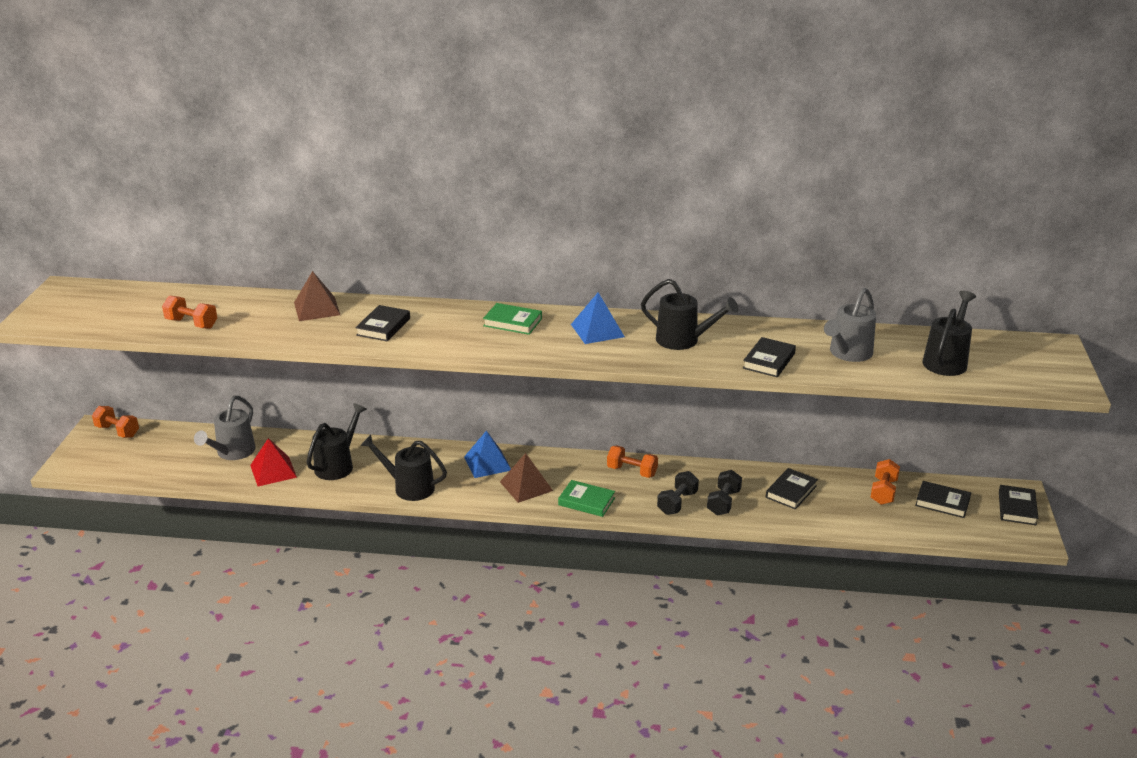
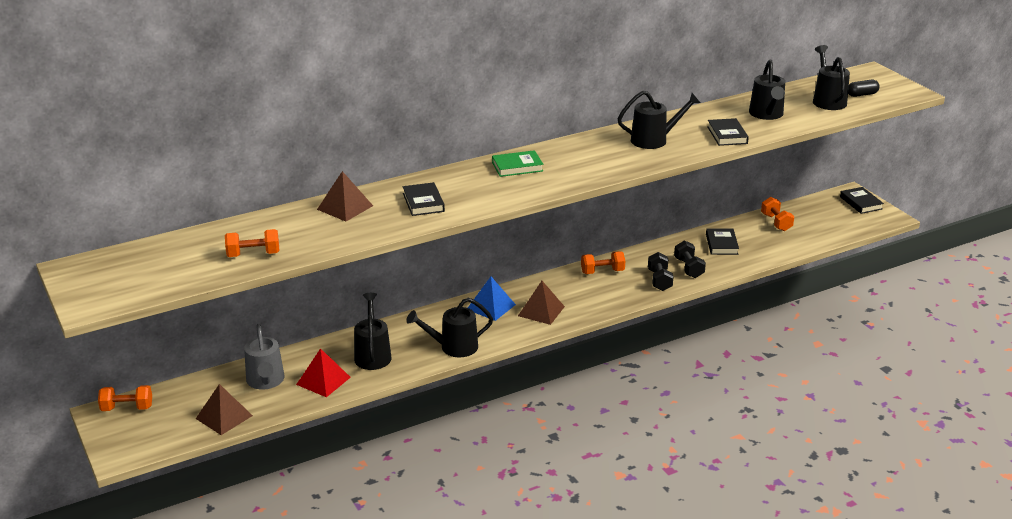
camera: 35 degrees left, 0 degrees up
(168, 469) = (224, 417): none -> brown pyramid
(586, 501) = (598, 304): green book -> none
(597, 330) = (586, 152): blue pyramid -> none
(848, 354) = (767, 115): grey watering can -> black watering can
(942, 502) = (817, 216): black book -> none
(1000, 367) = (862, 94): none -> black capsule

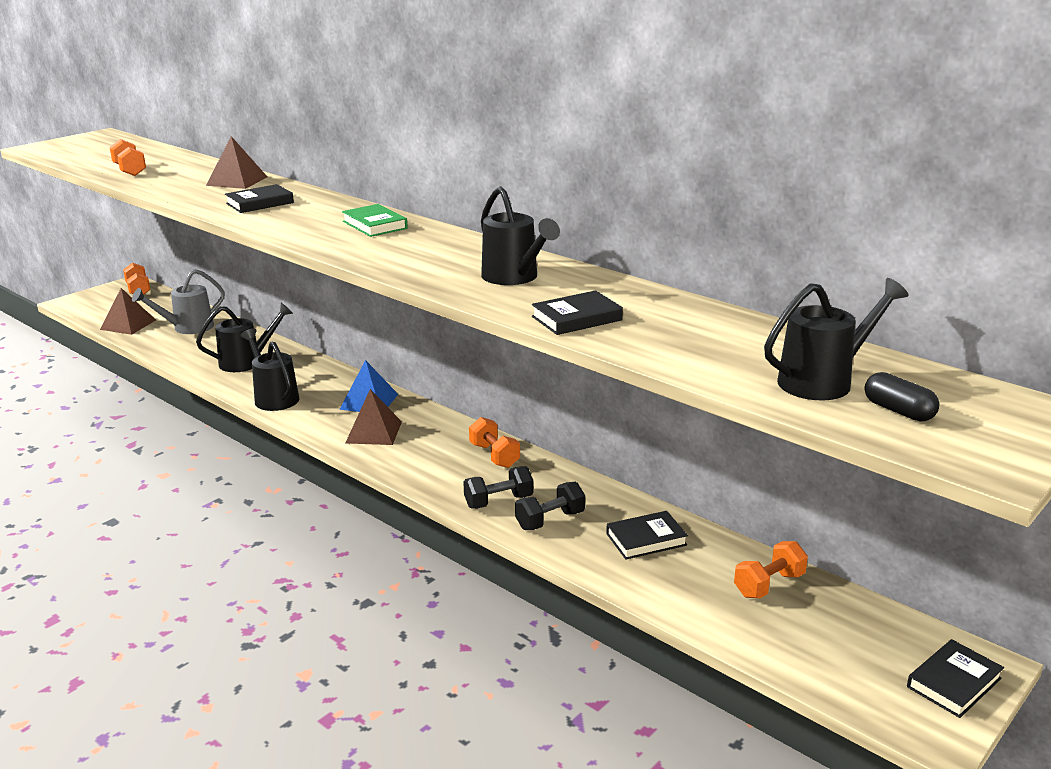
camera: 70 degrees right, 5 degrees down
(323, 380) = (194, 350): red pyramid -> none
(767, 115) = (691, 338): black watering can -> none

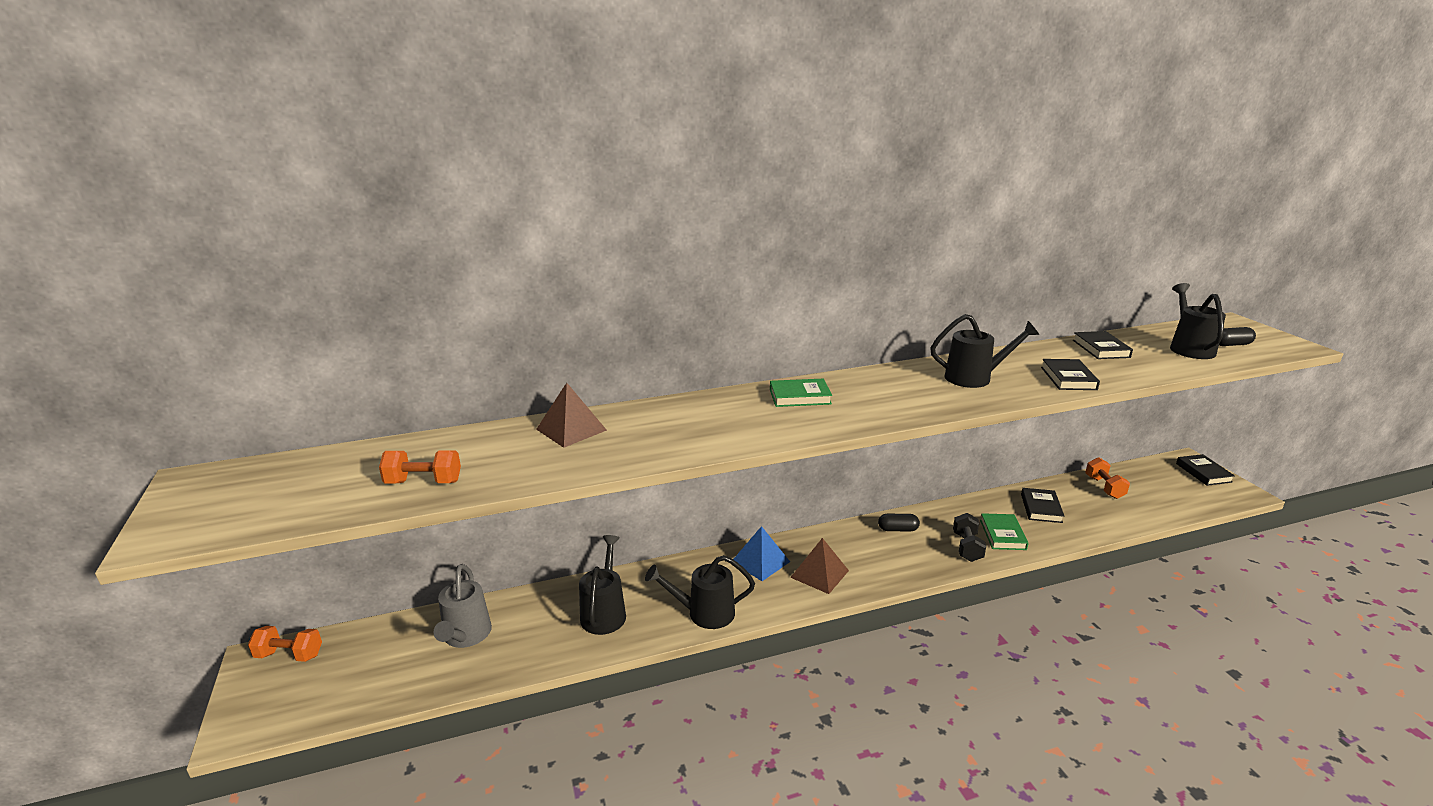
camera: 60 degrees left, 0 degrees up
(128, 324) = (393, 684): brown pyramid -> none
(260, 203) = (670, 431): black book -> black book (1101, 349)
(494, 455) = (898, 529): orange dumbbell -> black capsule
(550, 520) = (1002, 535): black dumbbell -> green book

